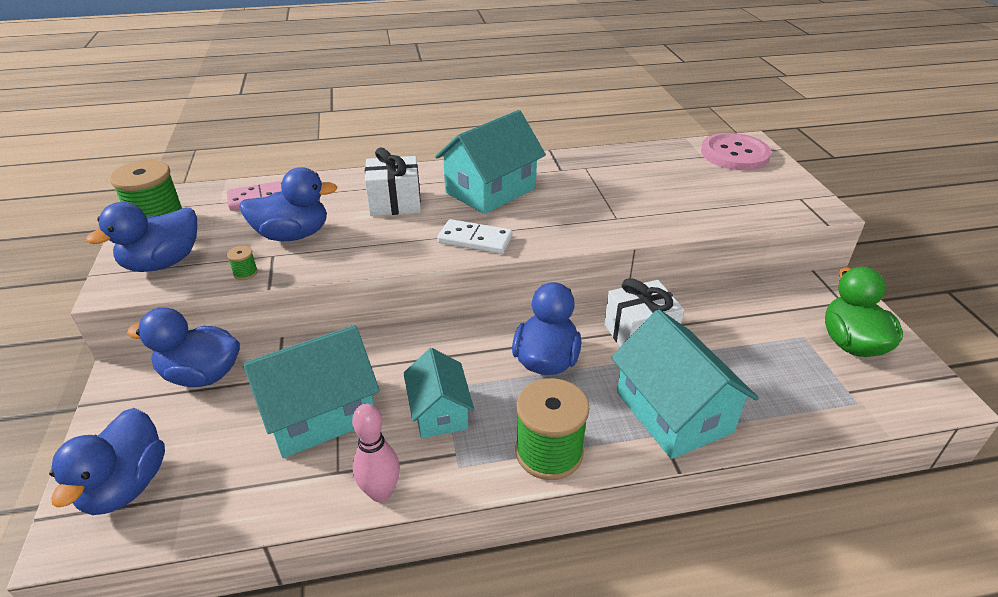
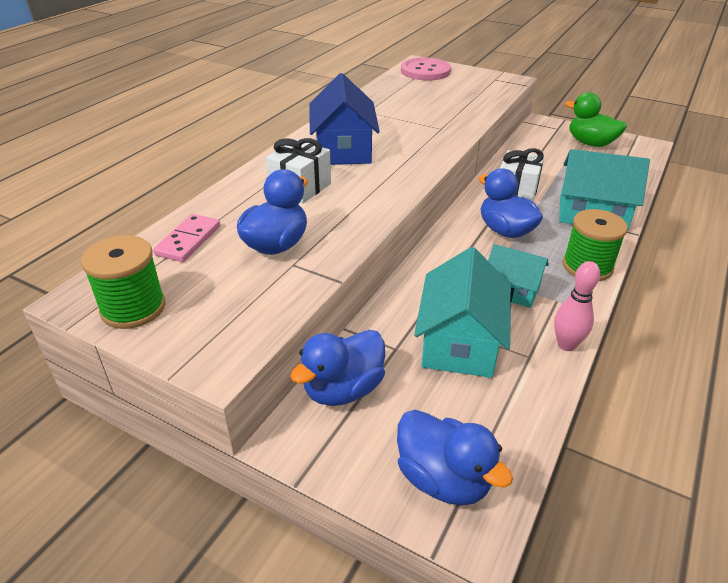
camera: 50 degrees left, 0 degrees up
(163, 263) = (217, 325): blue duck -> none
(245, 273) = (301, 285): green spool -> none
(475, 239) = (397, 178): white domino -> none
(490, 190) = (343, 149): turquoise house -> blue house

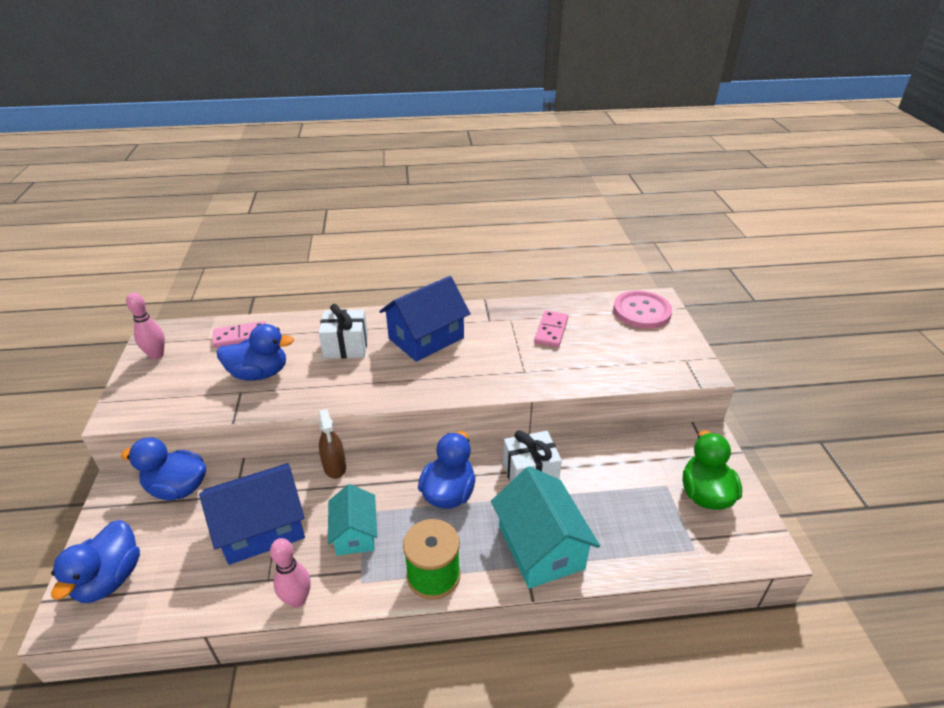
camera: 55 degrees right, 0 degrees up
(133, 308) = (157, 355): green spool -> pink bowling pin
(405, 104) = (551, 331): none -> pink domino
(418, 276) = (334, 467): none -> brown spray bottle
(460, 342) = (262, 528): turquoise house -> blue house

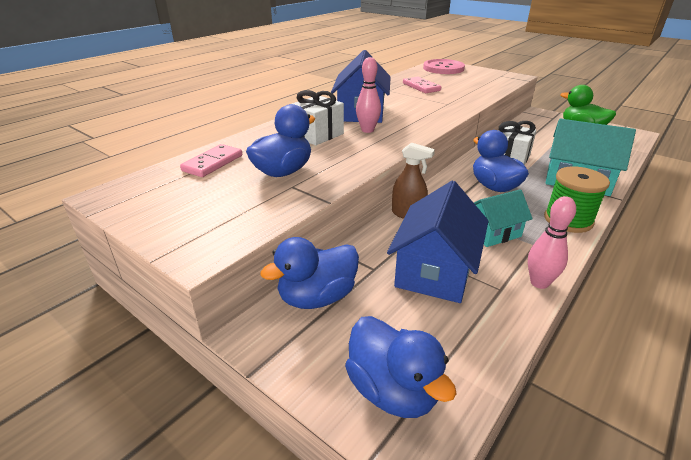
camera: 45 degrees left, 5 degrees down
(157, 355) = (147, 206): pink bowling pin -> pink bowling pin (367, 130)
(355, 533) = (492, 232): turquoise house -> turquoise house turned 60 degrees counterclockwise

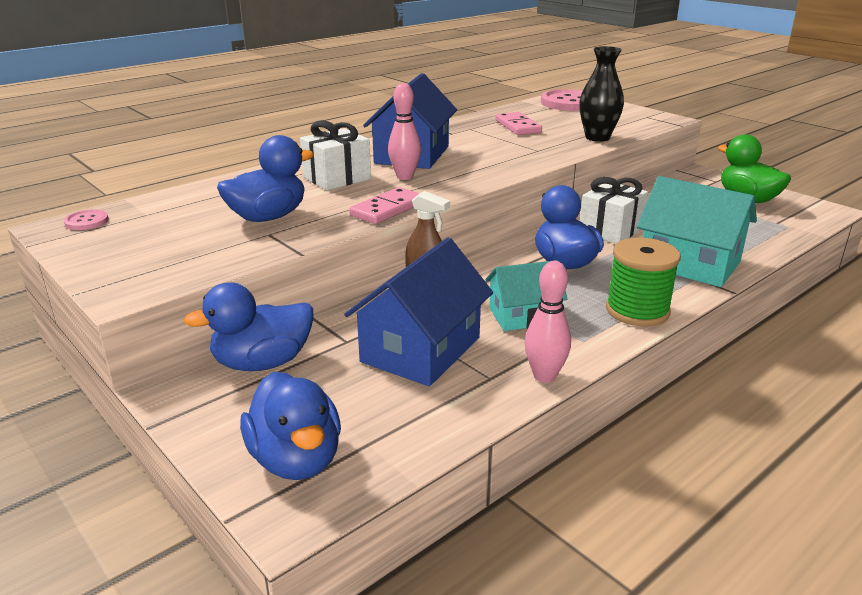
camera: 10 degrees right, 5 degrees down
(131, 187) = (86, 221): none -> pink button
(212, 163) = (191, 202): pink domino -> pink domino (387, 209)
(480, 92) = (597, 137): none -> black vase

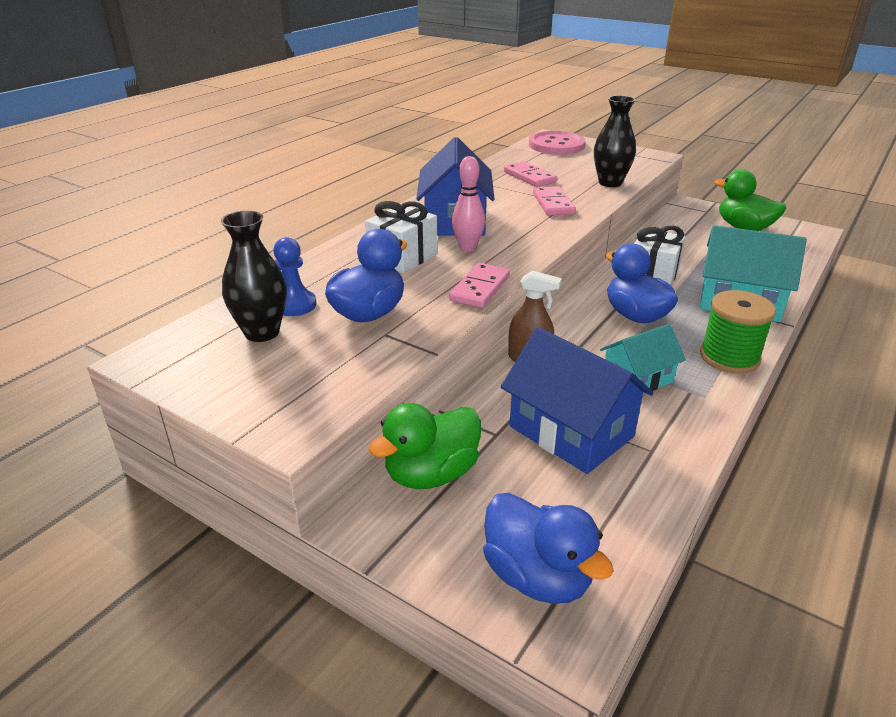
camera: 15 degrees left, 5 degrees up
(86, 221) = (175, 345): pink button -> none
(164, 220) = (262, 333): none -> black vase
(209, 204) = (294, 305): none -> blue pawn
(262, 363) = (431, 474): blue duck -> green duck
(421, 349) = (571, 431): blue house -> blue house turned 60 degrees counterclockwise
(521, 150) = (553, 204): none -> pink domino
(544, 376) = (697, 440): pink bowling pin -> none

